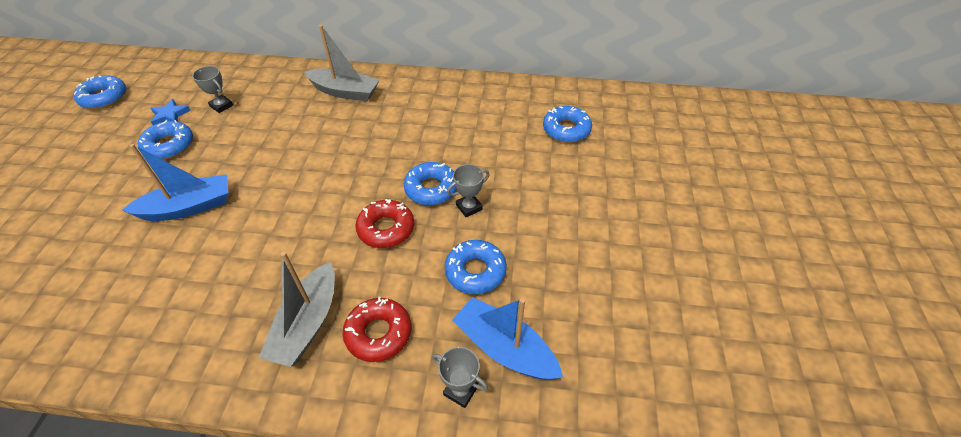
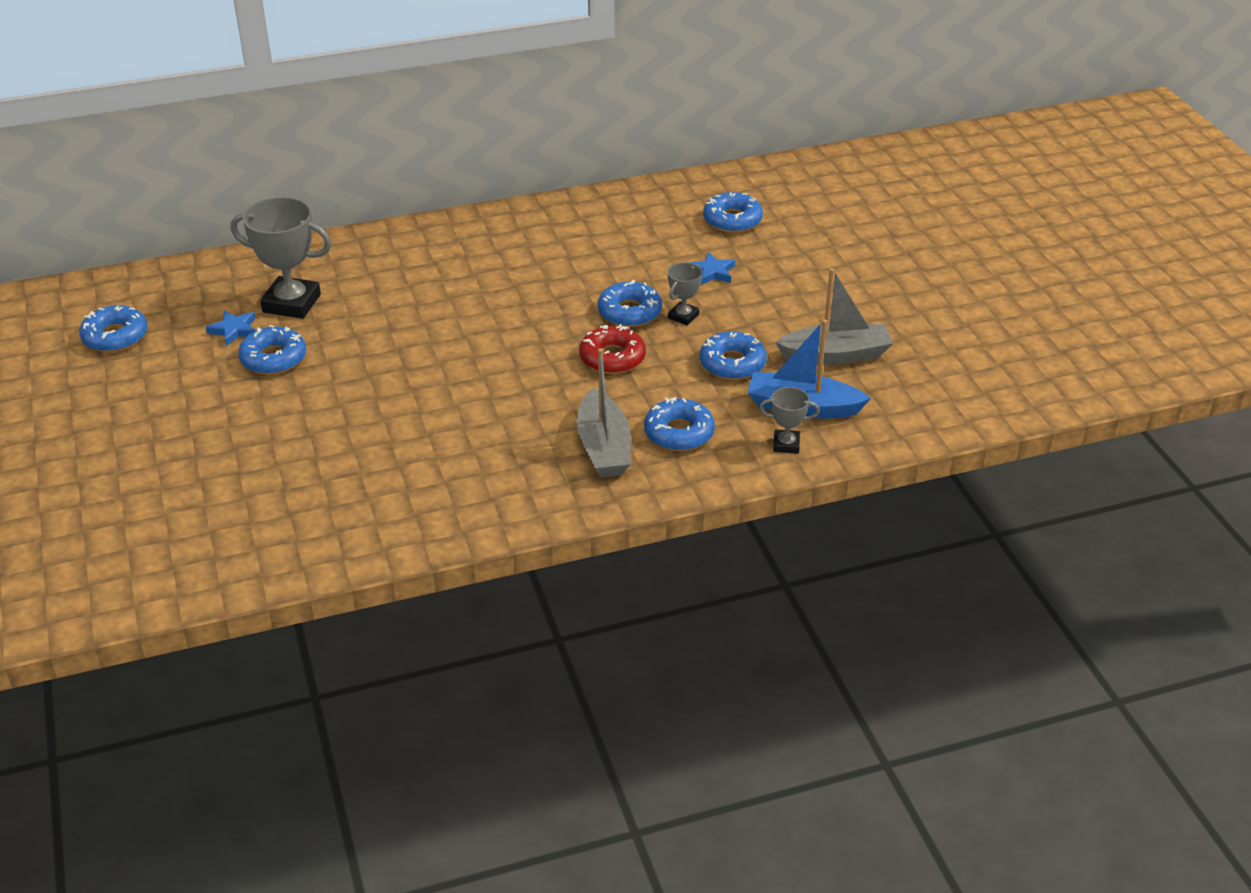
camera: 25 degrees left, 10 degrees down
(188, 207) = (370, 403): blue boat -> none
(221, 106) = (291, 303): grey trophy -> grey trophy, size x1.96
(345, 92) = (437, 249): grey boat -> grey boat (835, 355)
(378, 333) = (679, 433): red donut -> blue donut
(520, 172) = (712, 272): none -> blue star

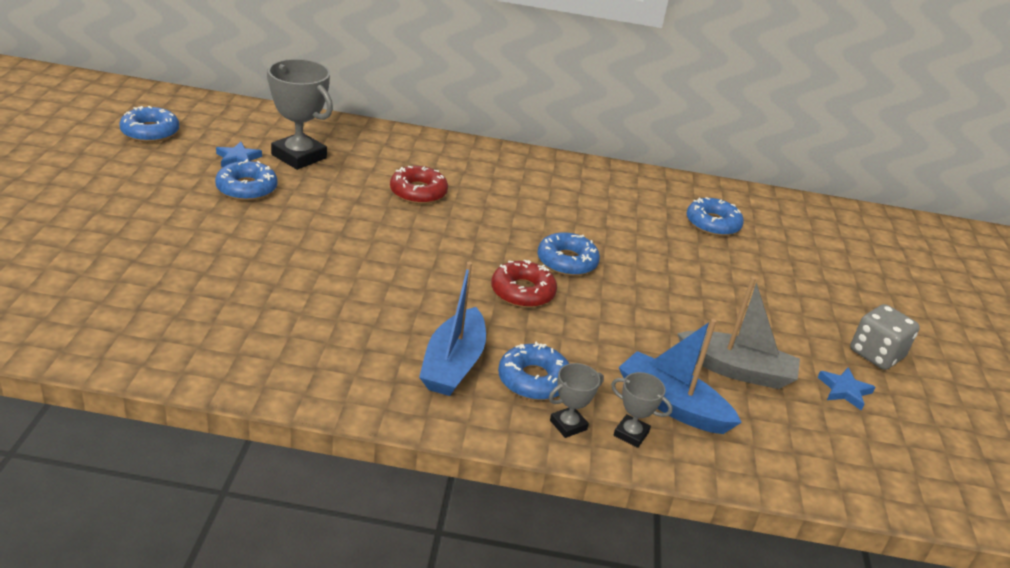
camera: 20 degrees right, 5 degrees down
(440, 296) = (418, 192): none -> red donut
(603, 447) = (453, 364): grey boat -> blue boat
(683, 316) = (613, 282): grey trophy -> grey trophy (568, 425)
(712, 272) = (665, 257): blue star -> blue star (844, 390)
(732, 363) = (630, 339): blue donut -> none
(938, 294) = (876, 354): none -> grey dice

